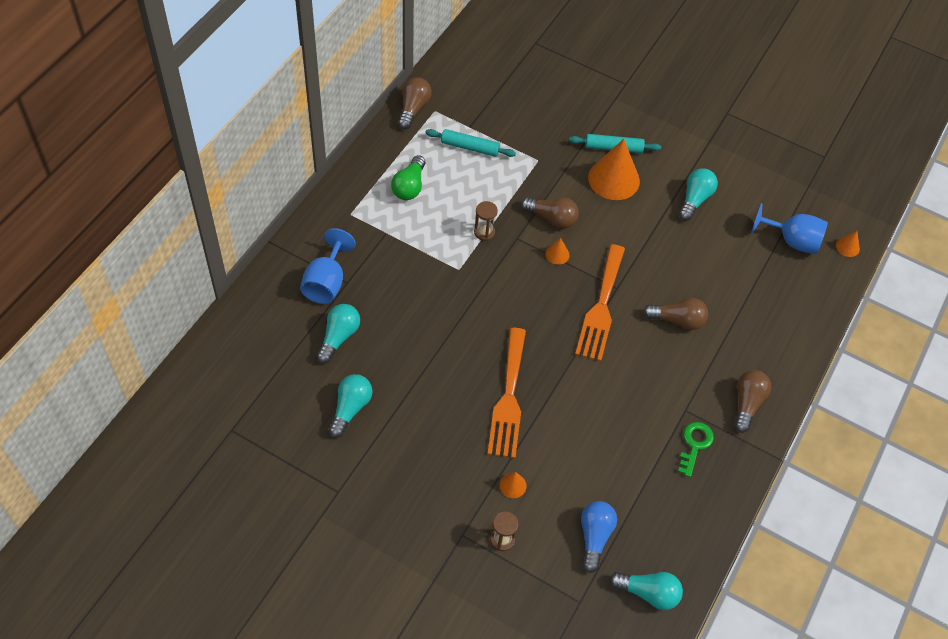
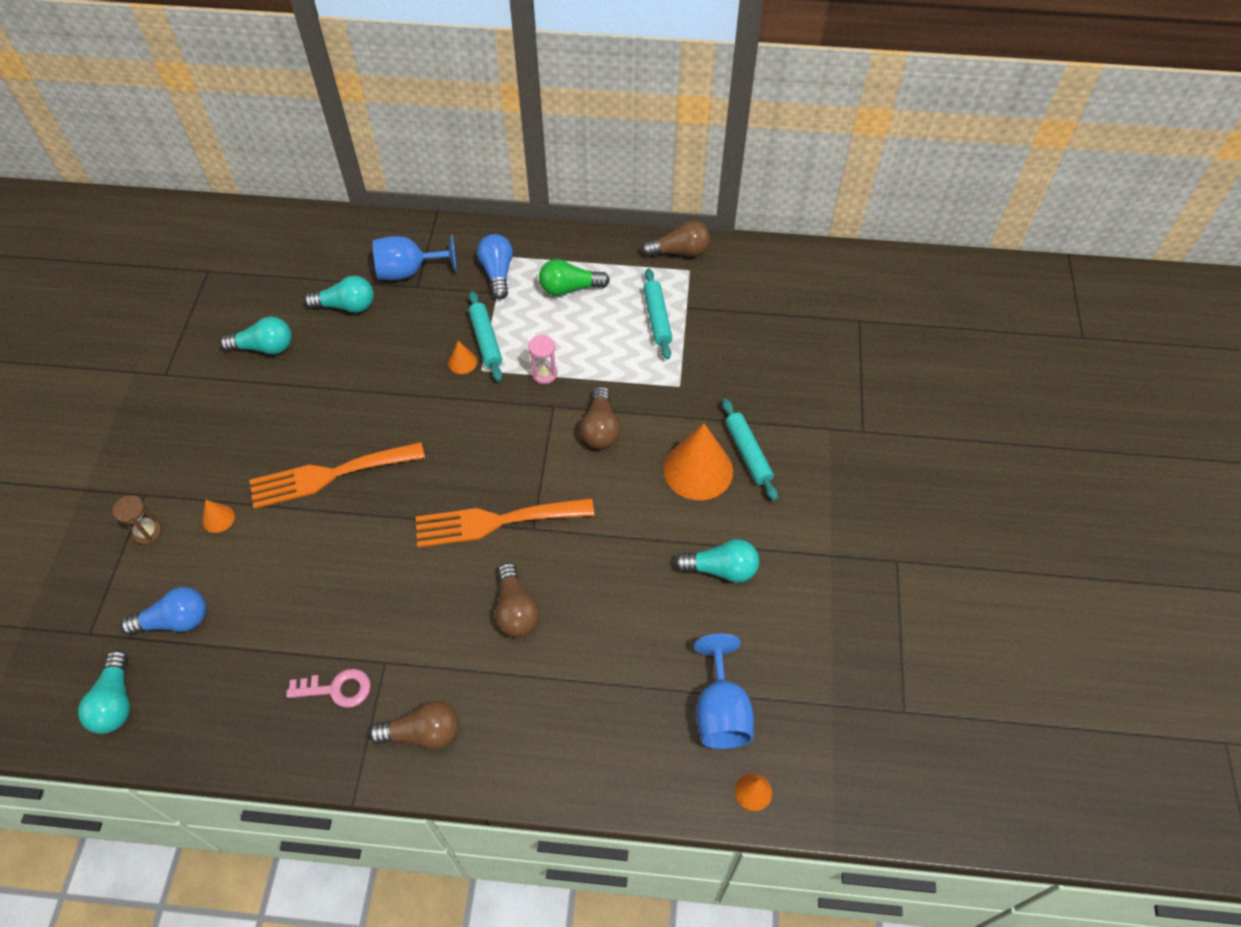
camera: 70 degrees right, 0 degrees up
(365, 225) = (497, 273): none -> blue light bulb
(431, 256) = (486, 340): none -> turquoise rolling pin
(484, 232) = (544, 374): brown hourglass -> pink hourglass
(557, 254) = (550, 452): orange cone -> orange cone (462, 362)
(694, 445) = (337, 689): green key -> pink key

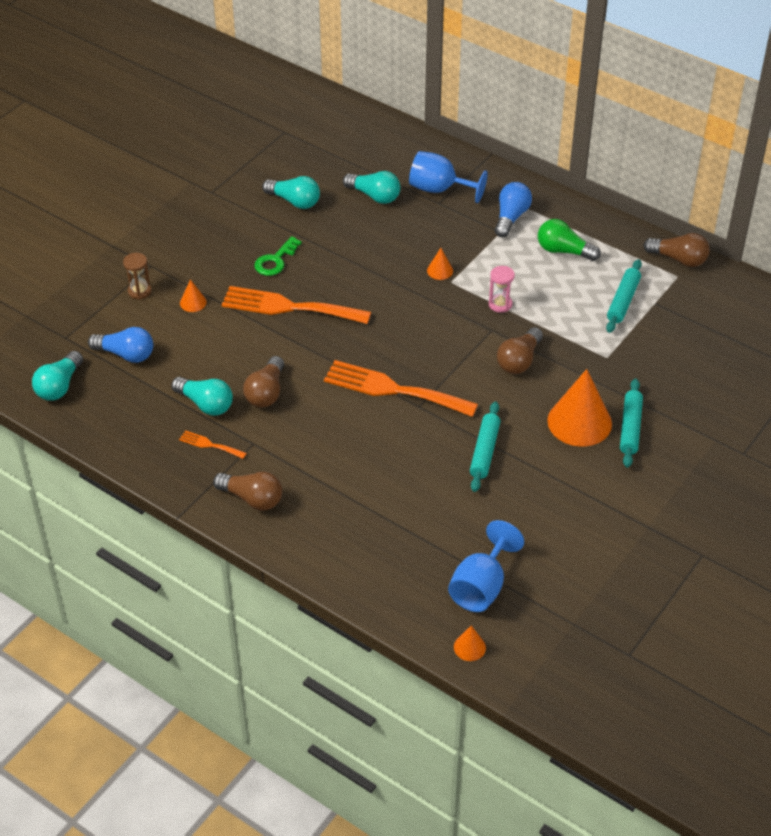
camera: 30 degrees right, 10 degrees down
(283, 426) = (275, 261): none -> green key
(337, 689) = (210, 445): pink key -> orange fork
(486, 340) = (468, 262): turquoise rolling pin -> turquoise rolling pin (484, 451)
(516, 610) = (370, 453): brown light bulb -> brown light bulb (266, 392)
(721, 569) = (549, 496): turquoise light bulb -> turquoise light bulb (205, 404)

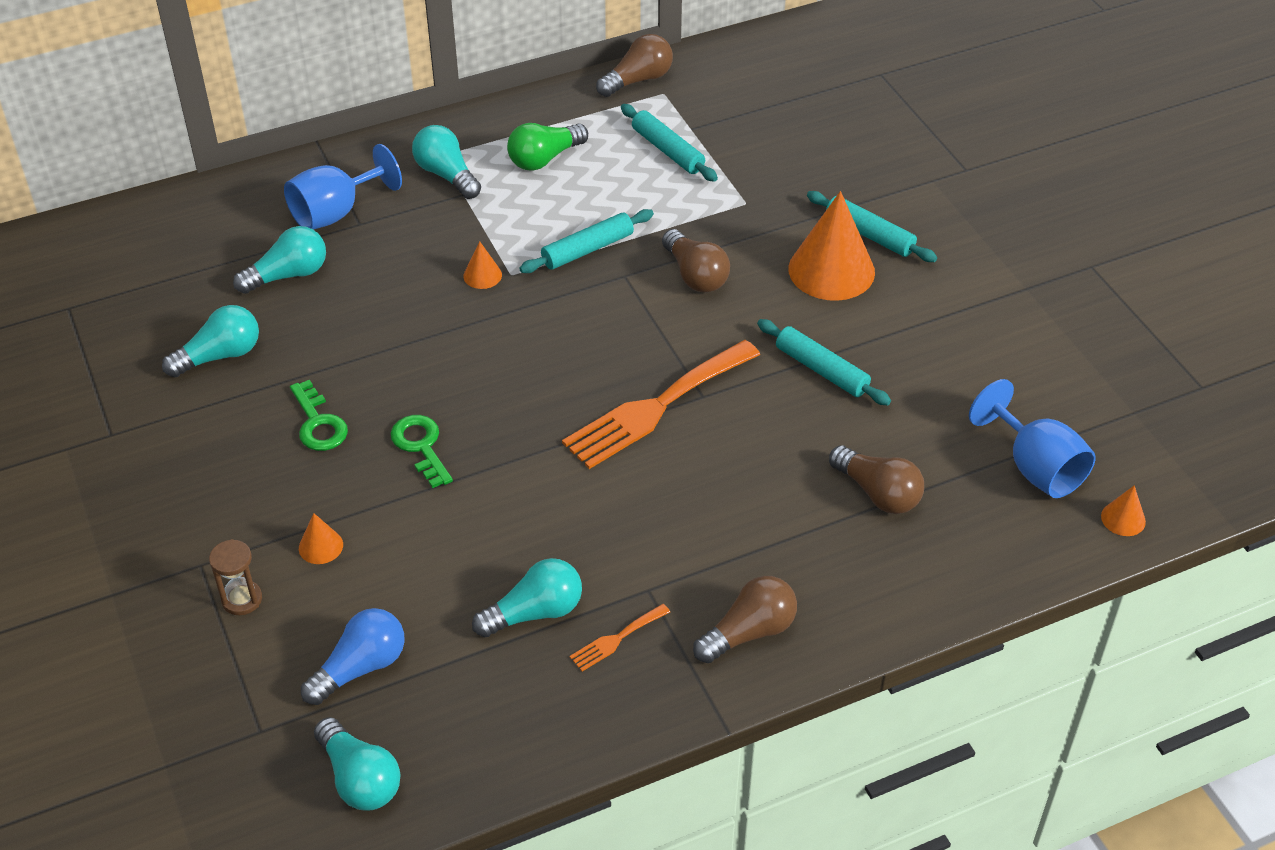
camera: 60 degrees left, 0 degrees up
(266, 392) = (563, 537): brown light bulb -> brown light bulb (878, 493)
(289, 307) = (421, 446): orange fork -> green key
(500, 304) = (587, 249): pink hourglass -> turquoise rolling pin
(511, 217) = (446, 175): blue light bulb -> turquoise light bulb

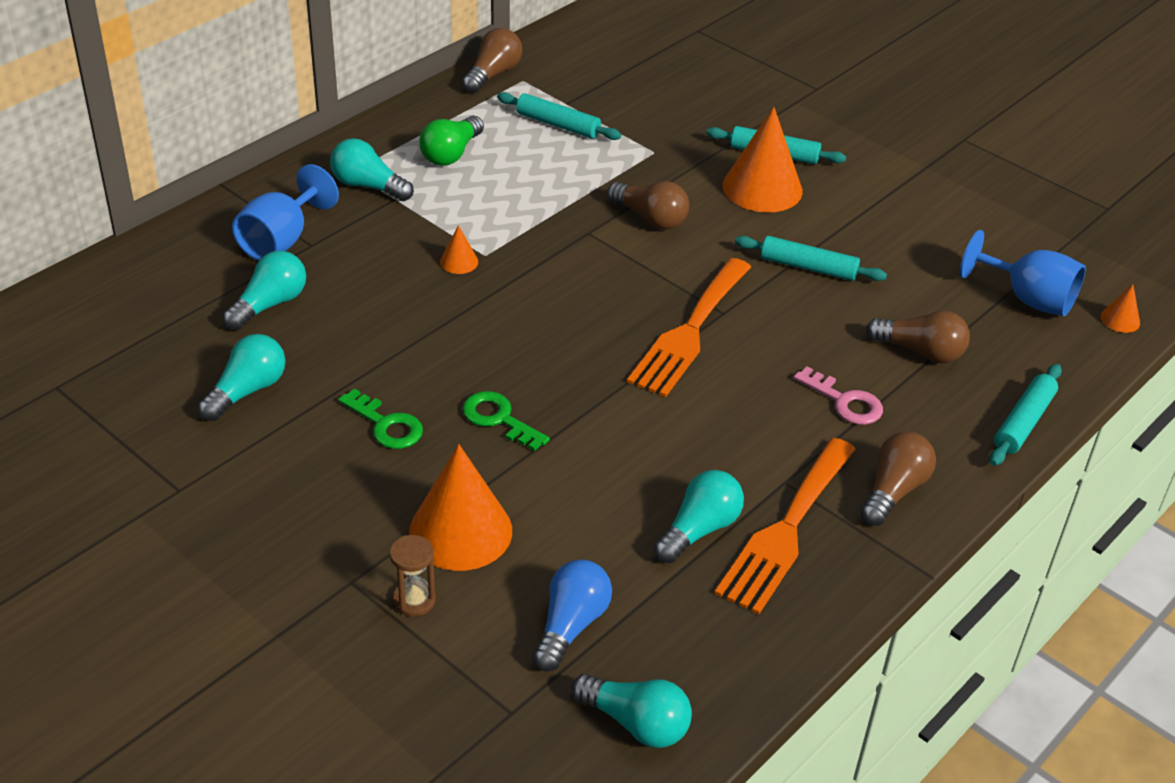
camera: 25 degrees left, 5 degrees down
(320, 546) = (460, 531): orange cone -> orange cone, size x2.25
(587, 249) = (541, 219): turquoise rolling pin -> turquoise rolling pin (1023, 422)
(616, 639) = (786, 530): orange fork -> orange fork, size x2.28
(762, 525) = (844, 402): none -> pink key

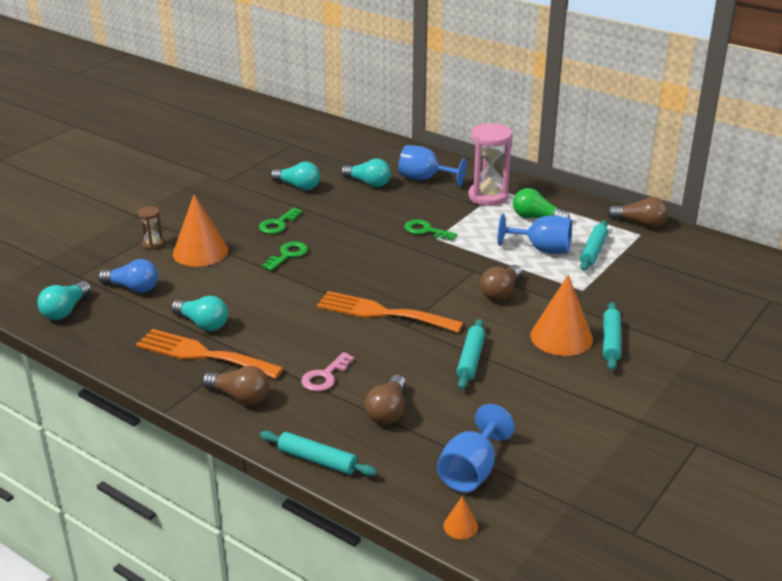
camera: 85 degrees right, 10 degrees down
(368, 186) = (488, 196): turquoise light bulb -> pink hourglass
(459, 261) = (425, 230): orange cone -> green key
(543, 165) = (542, 249): none -> blue goblet

